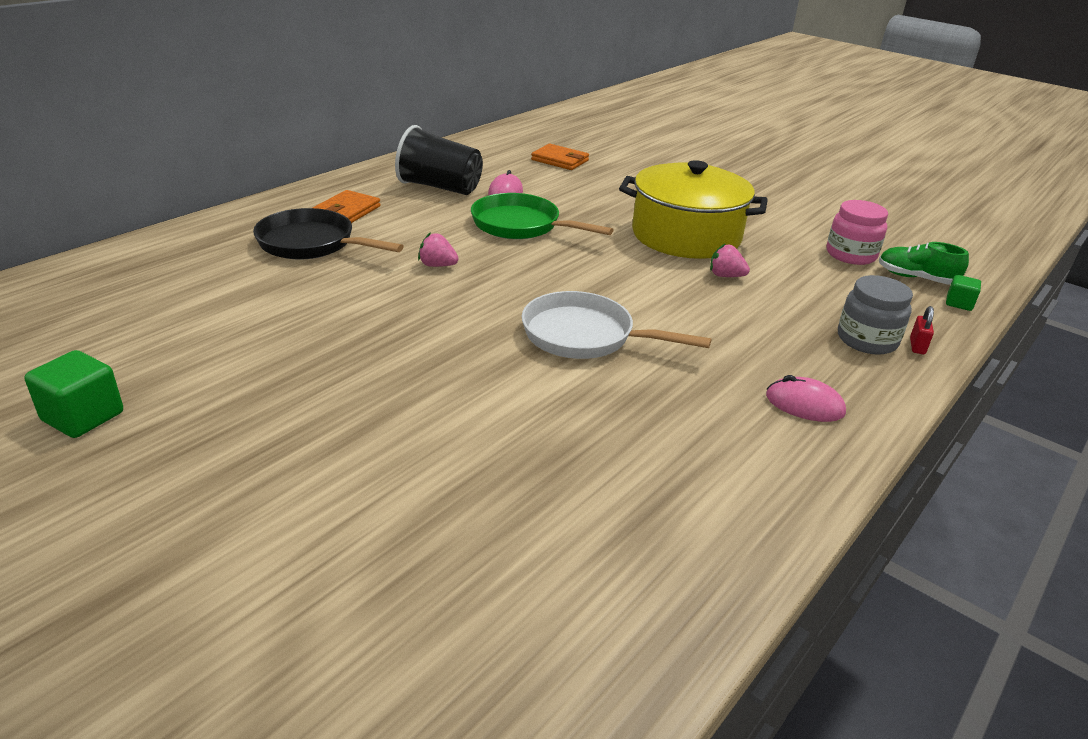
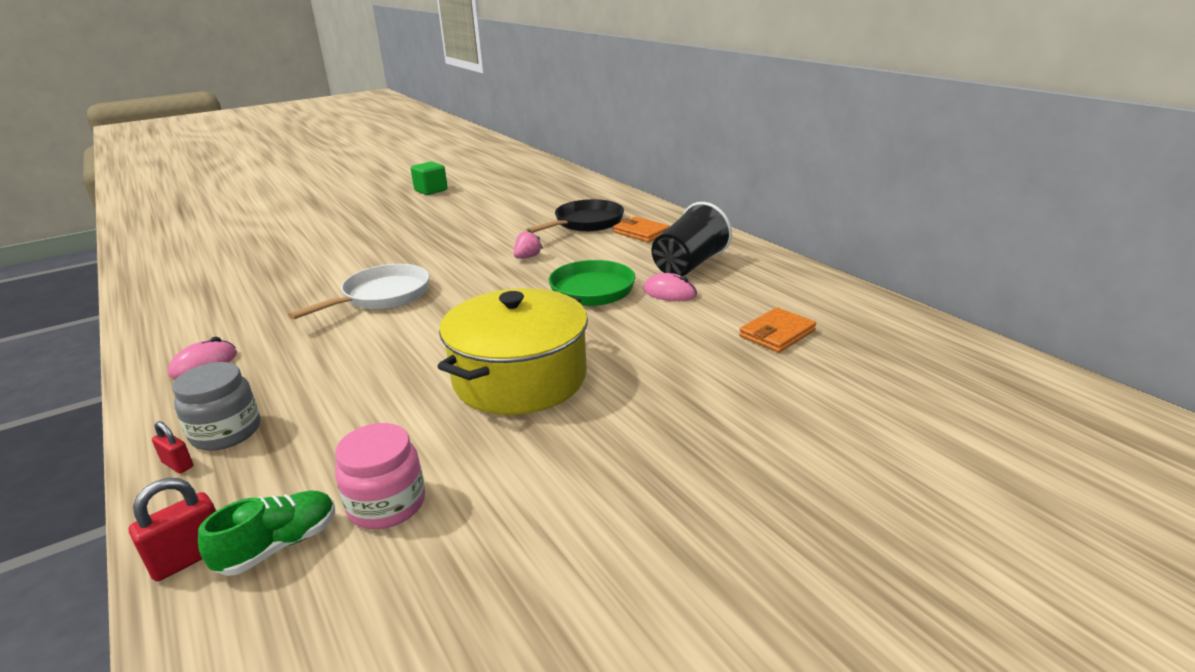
camera: 110 degrees right, 5 degrees down
(725, 276) = (414, 380): pink strawberry -> none
(959, 303) = (190, 557): green cube -> red padlock

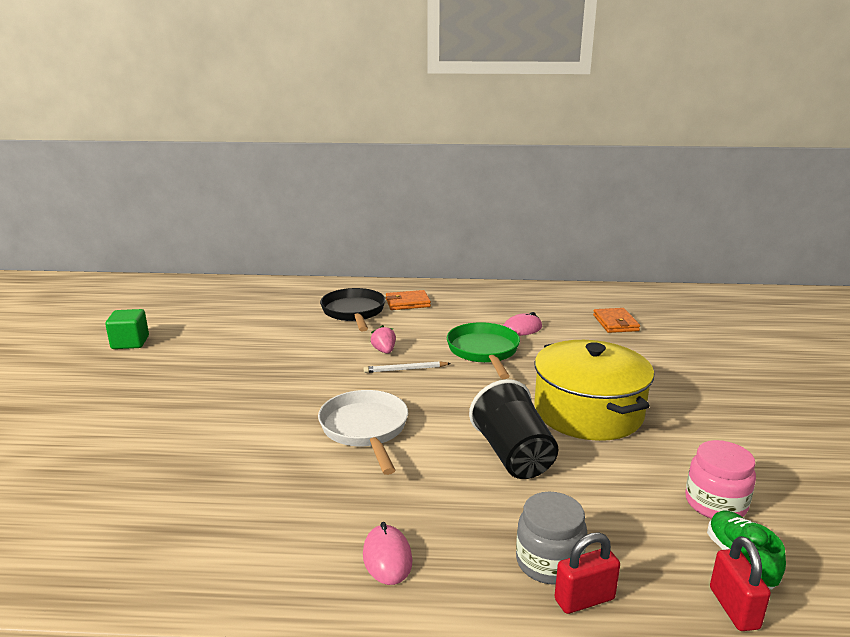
camera: 55 degrees left, 5 degrees down
(178, 464) = (584, 599): red padlock -> red padlock, size x1.59
(503, 275) = (405, 369): none -> white pencil
(689, 265) = (488, 309): black cup -> black cup (513, 455)

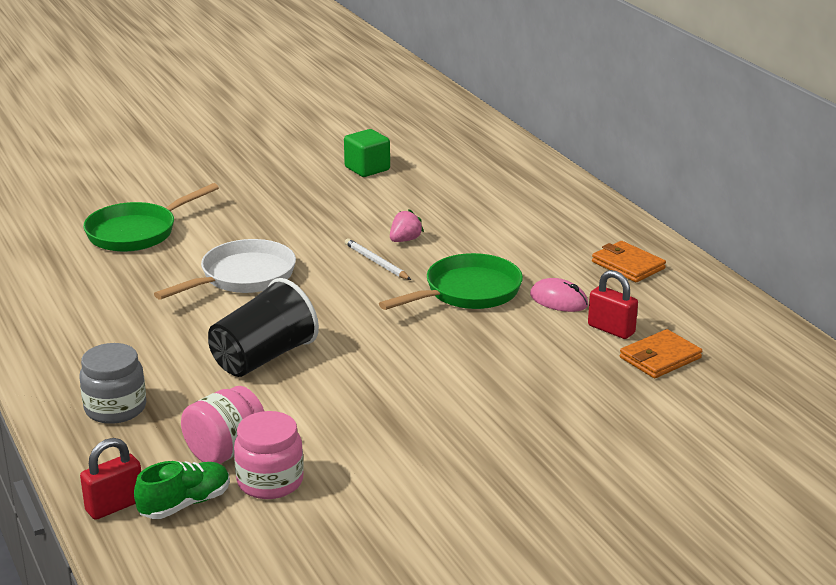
camera: 60 degrees right, 5 degrees up
(130, 343) = (288, 128): green cube -> green cube (367, 169)
(209, 462) = (137, 232): none -> green pan
(354, 312) = (478, 197): black pan -> none
(387, 558) = (74, 339): pink mouse -> none
(407, 303) = (543, 216): orange wallet -> orange wallet (628, 265)
(584, 599) = (80, 433): red padlock -> red padlock (611, 329)
(588, 412) = (389, 381): yellow pot -> none
(658, 514) = (226, 451): none -> pink jar

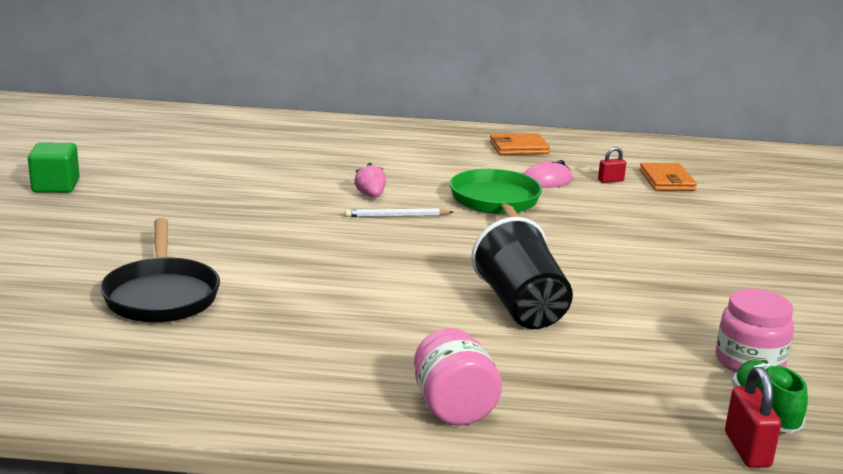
camera: 60 degrees left, 5 degrees down
(115, 408) = (550, 402): grey jar -> none
(137, 232) = (161, 295): green pan -> black pan
(226, 451) = (681, 368): pink jar -> pink jar (453, 408)
(242, 277) = (346, 273): white pan -> none
(367, 169) = (205, 169): green cube -> green cube (56, 186)
(611, 329) = (610, 180): red padlock -> red padlock, size x0.63

